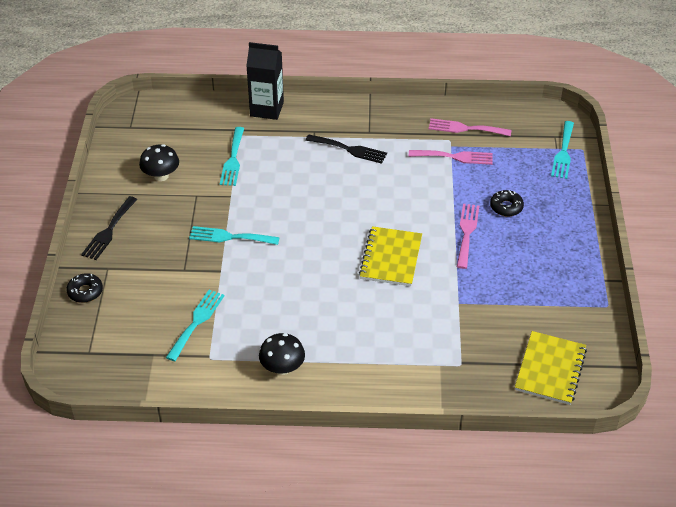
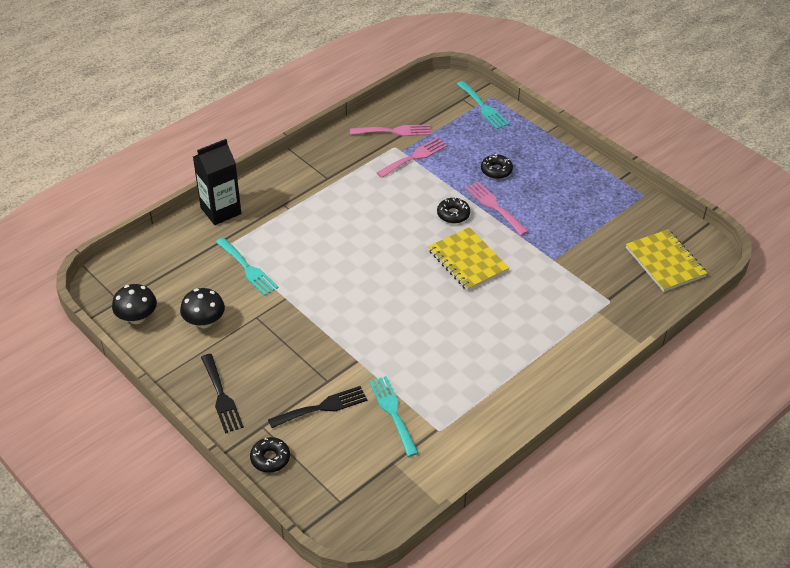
camera: 45 degrees left, 0 degrees up
(230, 237) = (329, 330): turquoise fork -> none
(282, 368) = (500, 396): black mushroom -> black mushroom (137, 318)
(349, 149) = (330, 201): black fork -> black fork (322, 407)
(426, 217) = (453, 214): none -> black donut
(465, 128) = (394, 131): pink fork -> pink fork turned 150 degrees counterclockwise

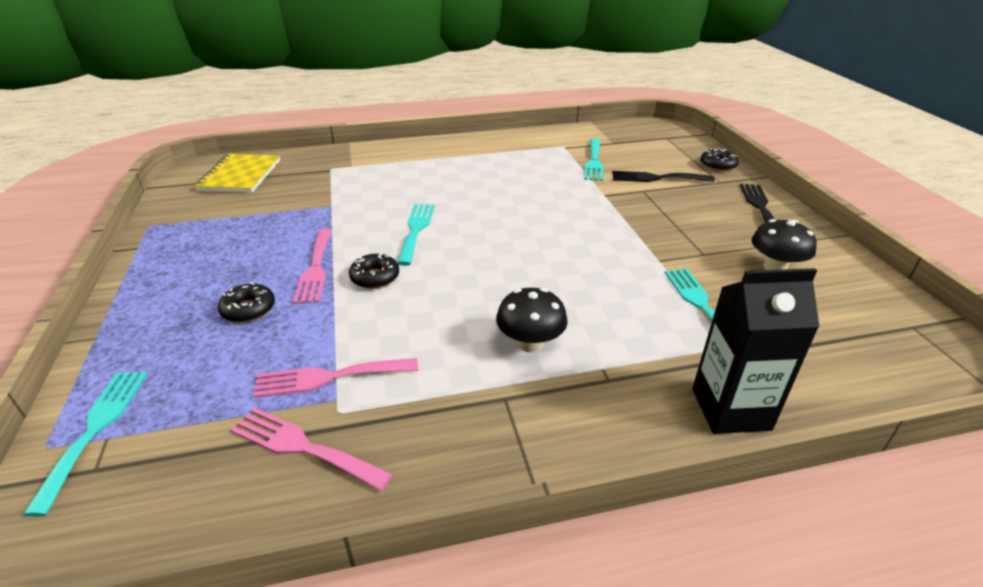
camera: 150 degrees left, 10 degrees down
(137, 318) = (877, 298): black mushroom -> black mushroom (530, 343)
(468, 261) = (416, 230): yellow notebook -> turquoise fork

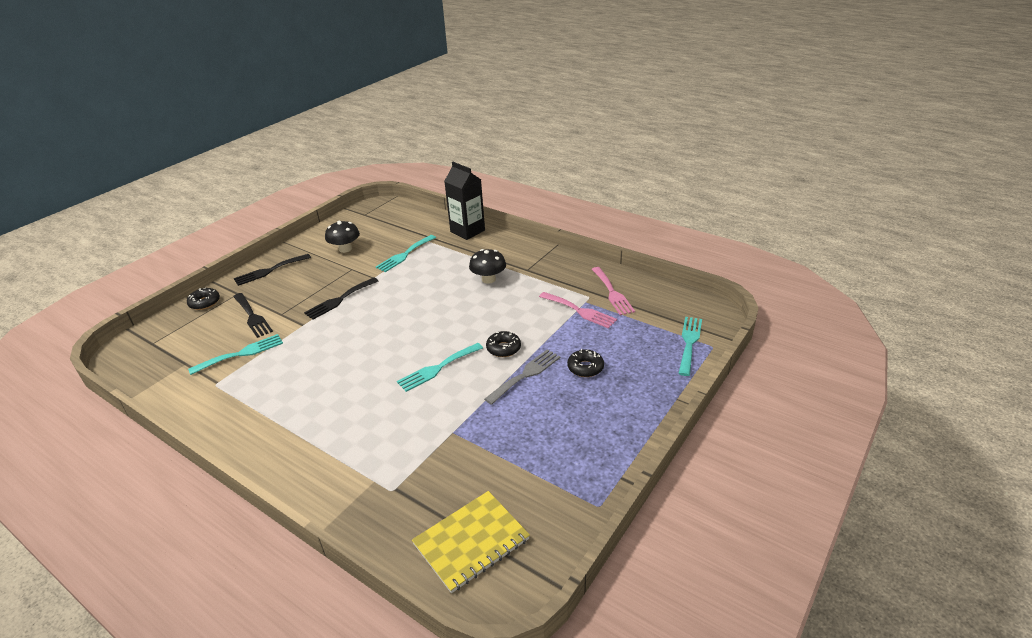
camera: 130 degrees left, 0 degrees up
(95, 429) = (689, 343): turquoise fork -> turquoise fork turned 150 degrees clockwise
(316, 268) = (525, 375): pink fork -> grey fork
(630, 224) = (339, 300): none -> black fork

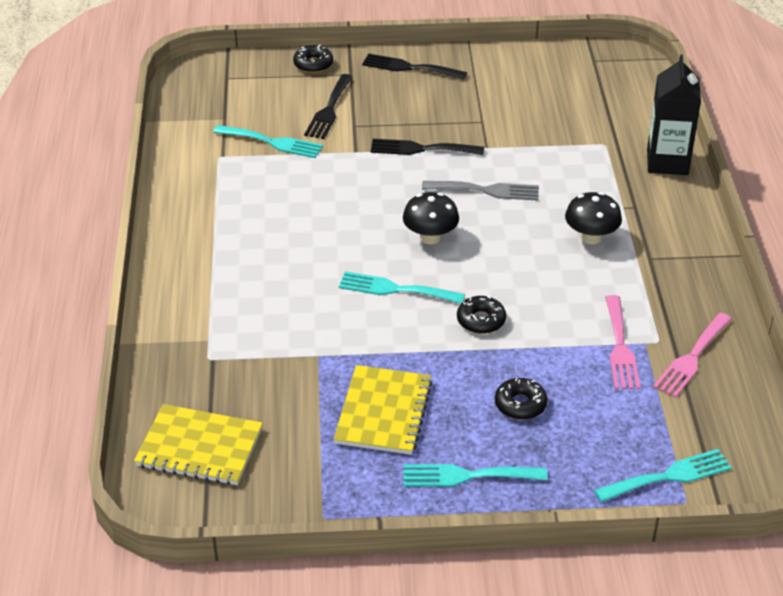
camera: 50 degrees right, 5 degrees up
(345, 249) = (510, 92): black mushroom -> black mushroom (430, 237)
(404, 255) = (556, 143): turquoise fork -> turquoise fork (467, 476)
(525, 375) = (457, 362): grey fork -> grey fork (486, 190)
(534, 427) = (383, 412): none -> yellow notebook

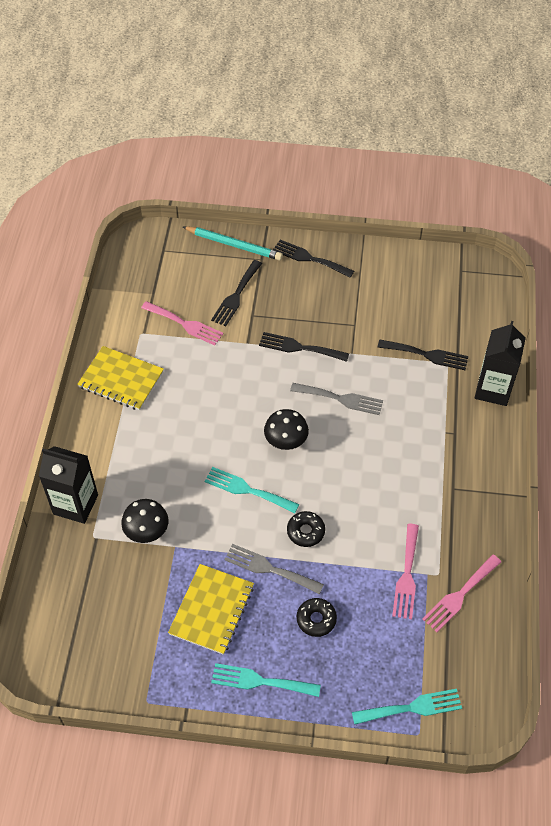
camera: 10 degrees right, 15 degrees up
(177, 329) = (75, 504): none -> black carton
(199, 447) = (70, 621): yellow notebook -> yellow notebook (121, 379)
(272, 142) = (185, 324): turquoise fork -> pink fork
(313, 64) = (234, 245): black donut -> turquoise pencil
(445, 362) = (269, 569): none -> grey fork
(578, 139) = (427, 355): none -> black fork
(591, 237) = (411, 460): black mushroom -> black mushroom (147, 531)

